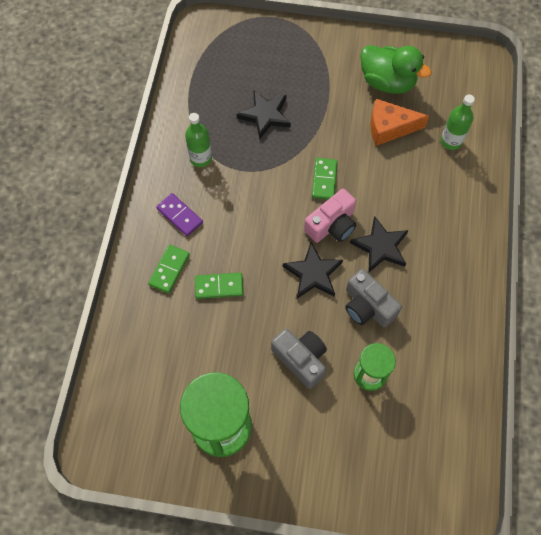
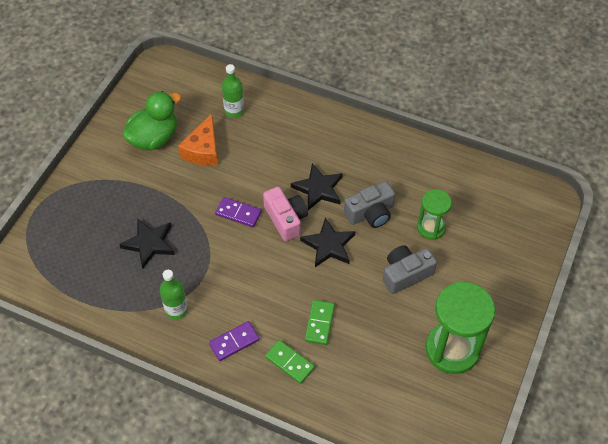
camera: 75 degrees left, 10 degrees down
(324, 180) = (238, 213): green domino -> purple domino

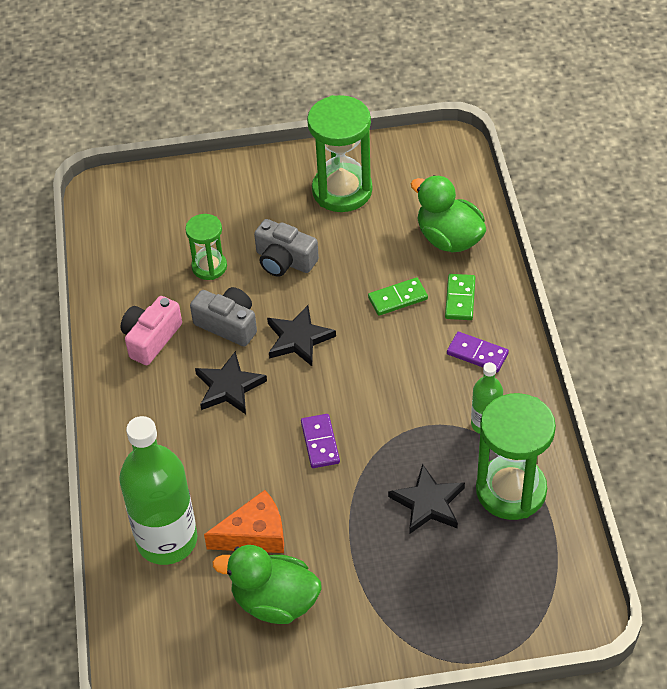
camera: 120 degrees left, 5 degrees down
(119, 292) = (511, 490): none -> green hourglass
(234, 111) = (167, 540): green bottle -> green bottle, size x1.99
(286, 219) = (293, 394): pink camera -> pink camera (151, 338)
(352, 392) = (449, 238): none -> green duck

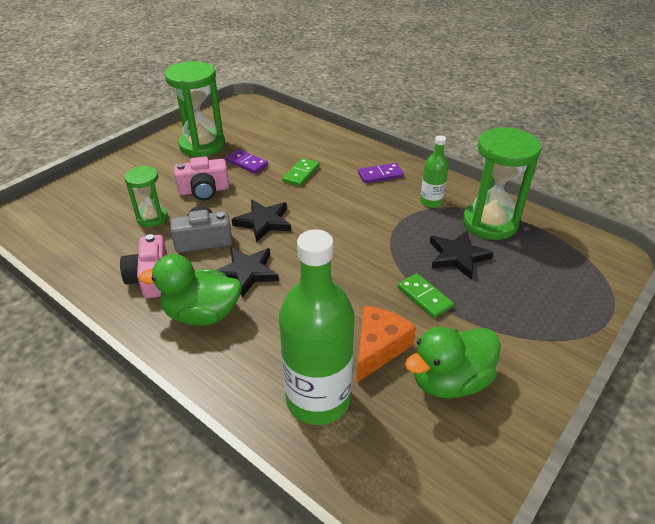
camera: 45 degrees left, 10 degrees down
(284, 260) = (204, 190): grey camera -> pink camera
(320, 442) = (350, 266): purple domino -> purple domino (247, 163)
(449, 238) = (294, 137): green duck -> green duck (202, 314)
(460, 299) = (336, 158): green domino -> green domino (424, 297)

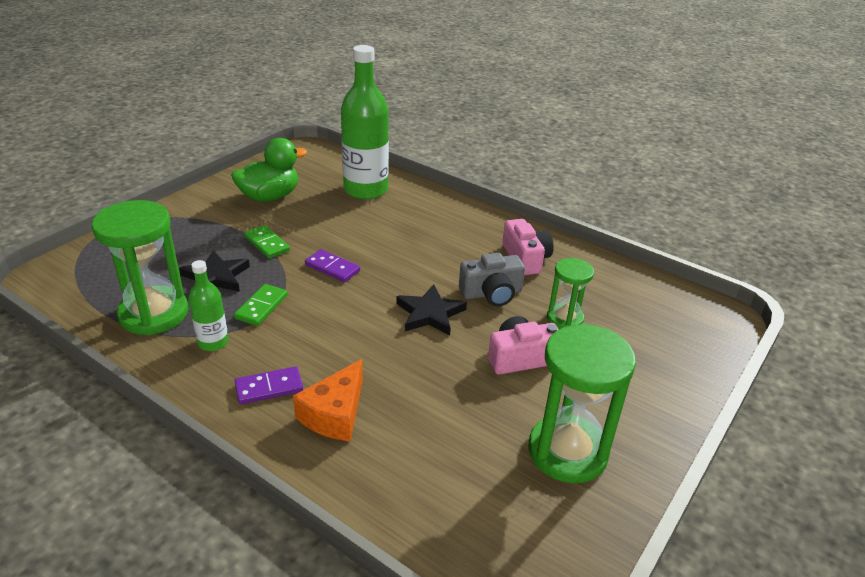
camera: 175 degrees right, 5 degrees down
(202, 314) = (465, 233): green duck -> none
(247, 163) = (477, 410): purple domino -> purple domino (332, 268)
(247, 273) = (435, 263): black star -> none
(301, 174) = (390, 388): green domino -> green domino (261, 307)
(378, 348) = (318, 213): orange cheese -> orange cheese (335, 414)

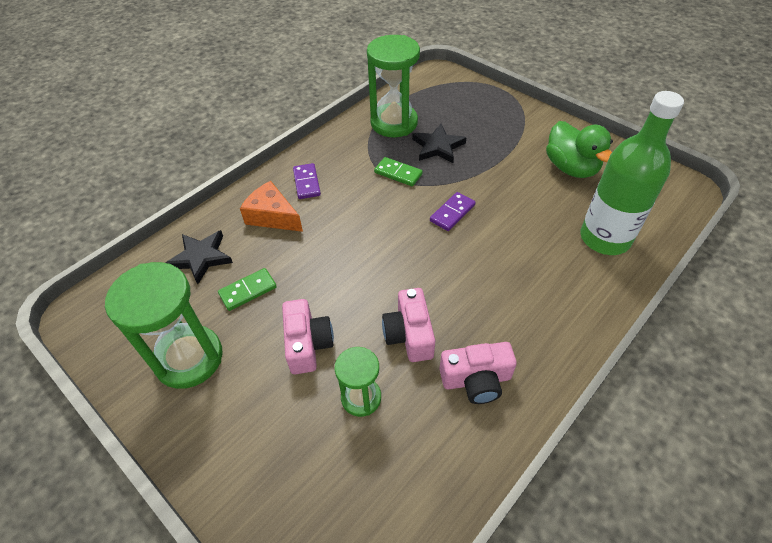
camera: 100 degrees right, 15 degrees up
(213, 342) = (359, 153): green bottle -> none
(267, 244) = (488, 171): green domino -> green domino (248, 291)
(430, 314) = (380, 279): black star -> black star (201, 258)
(491, 293) = (409, 334): grey camera -> pink camera

